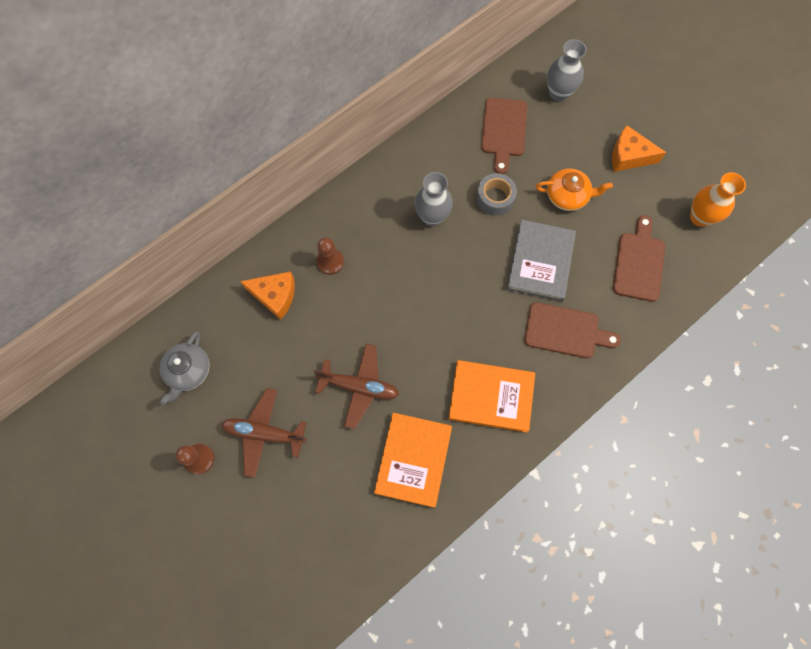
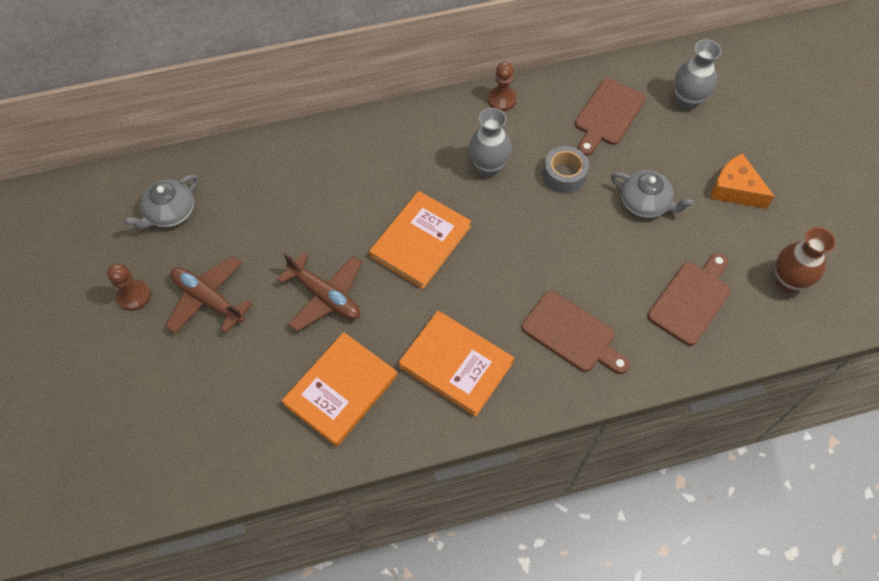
camera: 25 degrees right, 10 degrees down
(275, 296) = (290, 178): orange cheese -> none
(330, 262) = (361, 169): brown pawn -> brown pawn (502, 99)
(411, 305) = (420, 241): none -> orange book
(540, 262) = (580, 255): grey book -> none
(567, 196) = (645, 202): orange teapot -> grey teapot
(700, 217) = (787, 281): orange vase -> brown vase

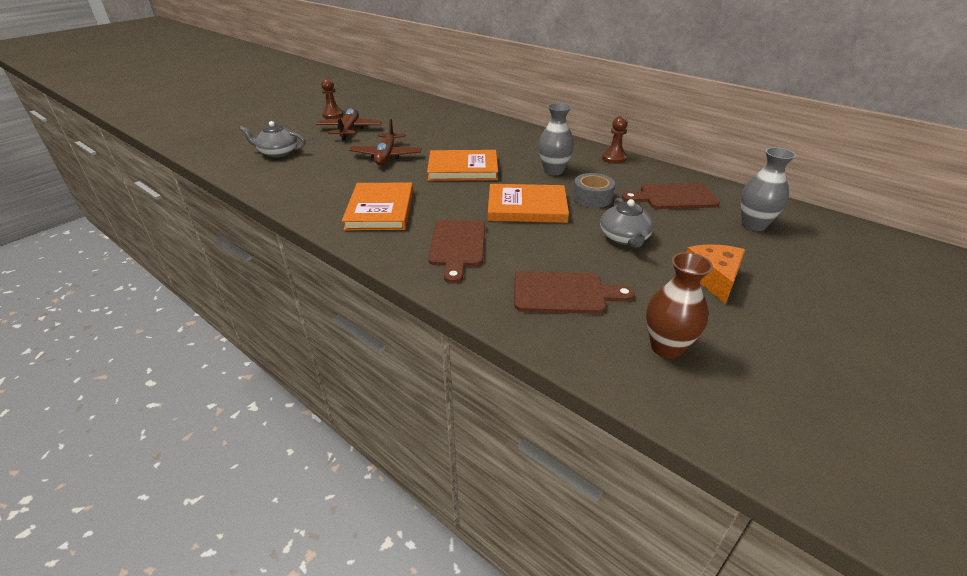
camera: 55 degrees right, 25 degrees down
(170, 212) = (394, 107): grey teapot -> grey teapot (278, 153)
(341, 390) = (322, 180): orange book -> orange book (527, 207)

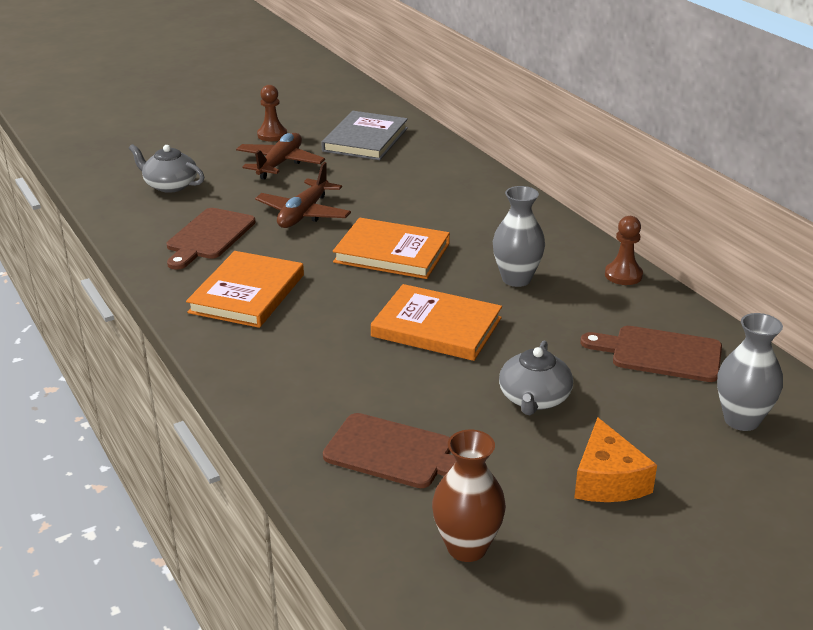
camera: 20 degrees right, 5 degrees down
(397, 110) = (365, 140): none -> grey book
(457, 246) = (309, 363): brown cutting board -> brown cutting board (208, 237)
(592, 198) = (538, 331): grey tape -> none
(713, 278) = (608, 480): orange cheese -> orange cheese turned 150 degrees clockwise

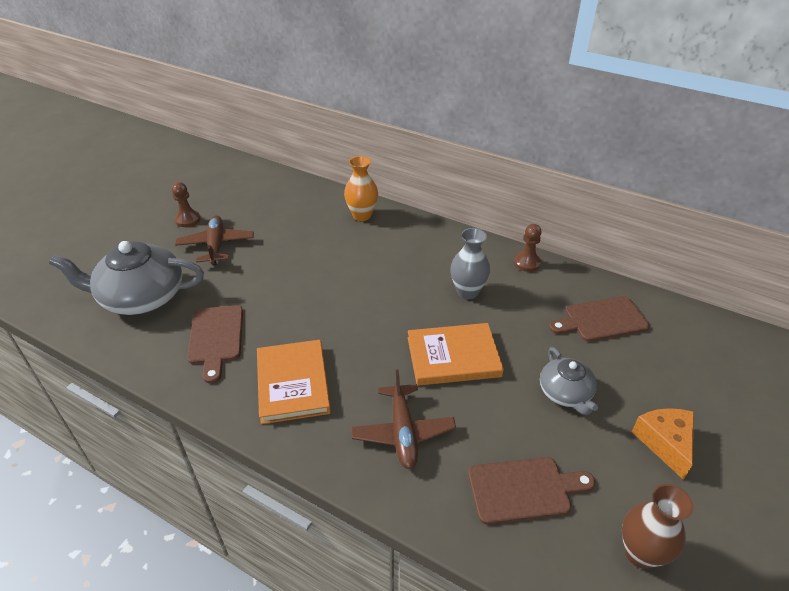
camera: 30 degrees left, 10 degrees up
(170, 185) = (141, 297): grey teapot -> grey teapot, size x1.81
(303, 214) = (273, 287): brown plane -> brown plane (403, 432)
(365, 140) = (263, 202): grey book -> none
(392, 253) = (367, 300): orange book -> none
(465, 179) = (362, 215): none -> orange vase
(608, 480) = (665, 443): orange cheese -> orange cheese turned 150 degrees counterclockwise
(741, 420) = (688, 354): grey vase -> none

